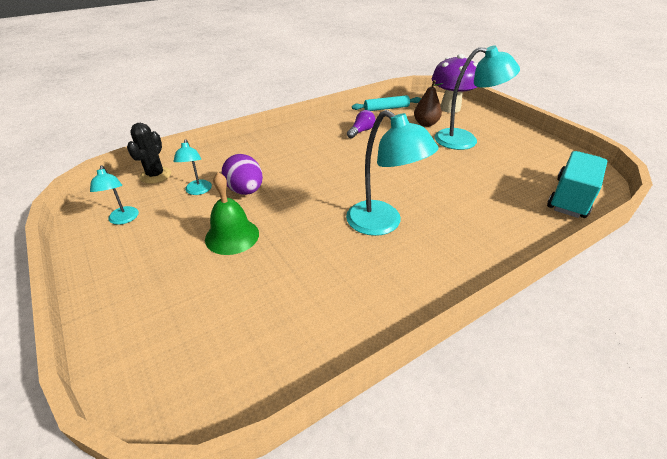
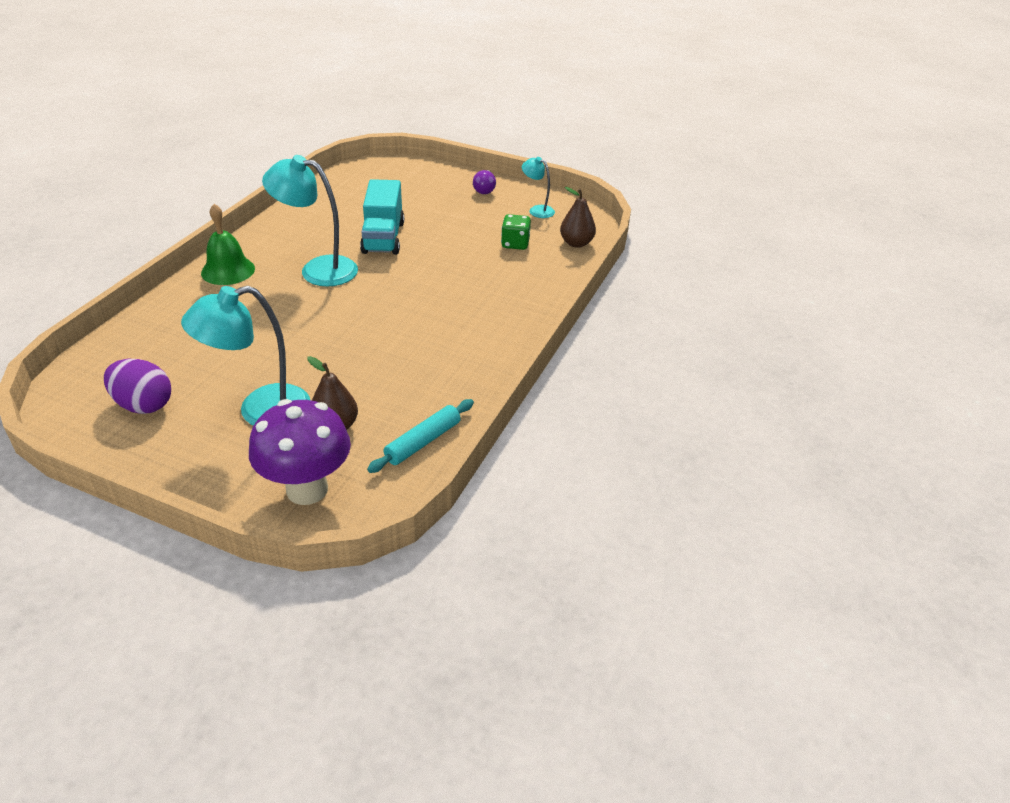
camera: 145 degrees right, 0 degrees up
(155, 175) = (576, 243): black cactus -> brown pear
(198, 191) = (515, 244): turquoise lamp -> green dice
(232, 236) = (437, 225): green bell -> green bell (228, 270)
(245, 190) = (473, 257): purple egg -> purple egg (143, 405)
(361, 131) = (424, 373): purple light bulb -> purple light bulb (485, 189)
(570, 198) = (113, 358): turquoise truck -> turquoise truck (383, 237)

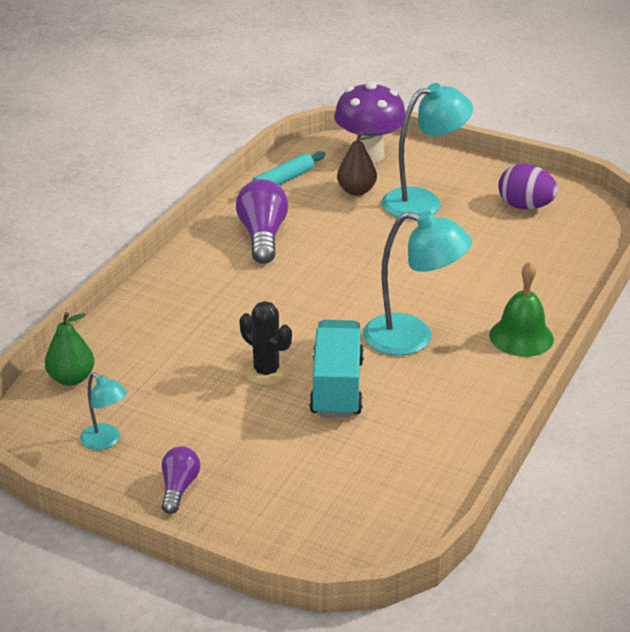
camera: 175 degrees left, 5 degrees down
(435, 247) = (266, 372): none -> black cactus
(444, 363) = (263, 236): none -> purple light bulb
(515, 244) = (156, 377): green dice -> none
(576, 243) = (71, 378): brown pear -> green pear

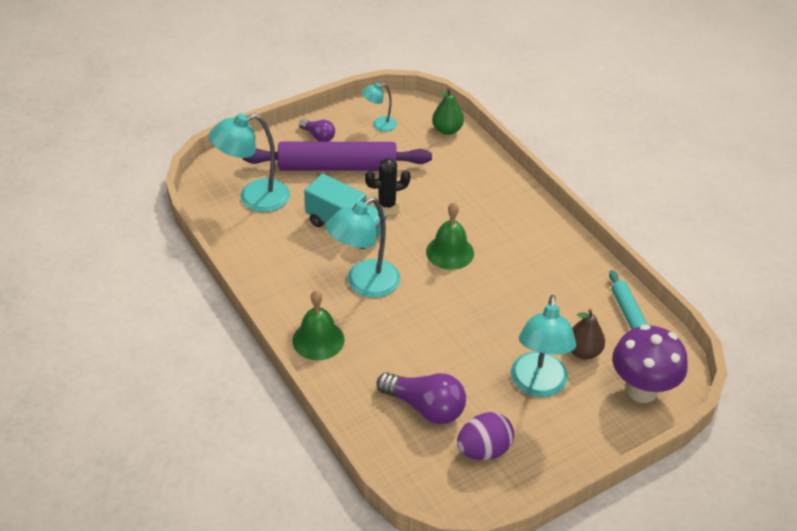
camera: 120 degrees right, 10 degrees up
(230, 442) = (337, 167): none -> purple rolling pin
(263, 236) = (549, 268): purple light bulb -> purple light bulb (425, 407)
(302, 301) = (450, 252): none -> green bell
(362, 488) = (254, 198): none -> turquoise lamp

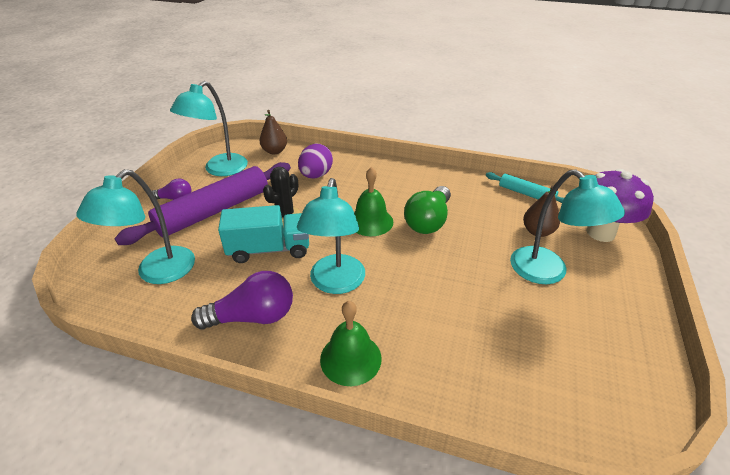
camera: 40 degrees left, 5 degrees down
(379, 125) = (219, 170): turquoise lamp -> turquoise lamp, size x1.91
(425, 407) = (506, 350): purple light bulb -> purple light bulb (253, 317)
(447, 130) = (274, 151): green pear -> brown pear
(483, 450) = (590, 351): purple egg -> purple egg (316, 175)
(499, 282) = (428, 221): none -> green light bulb

